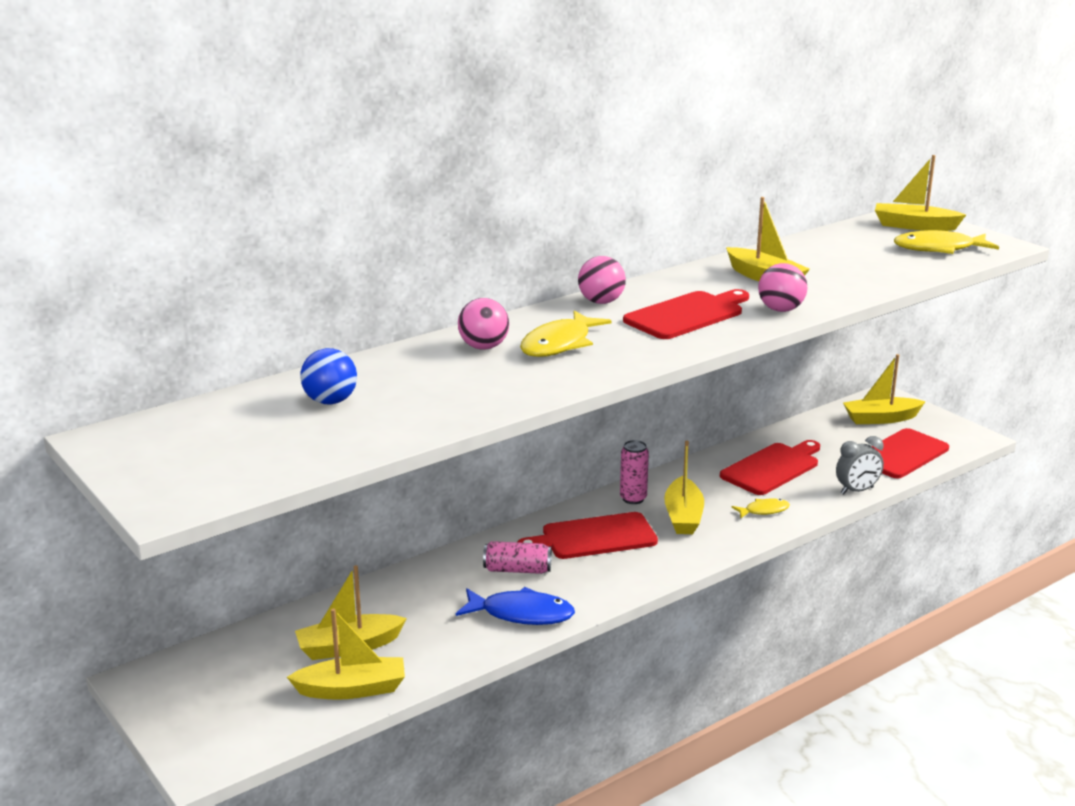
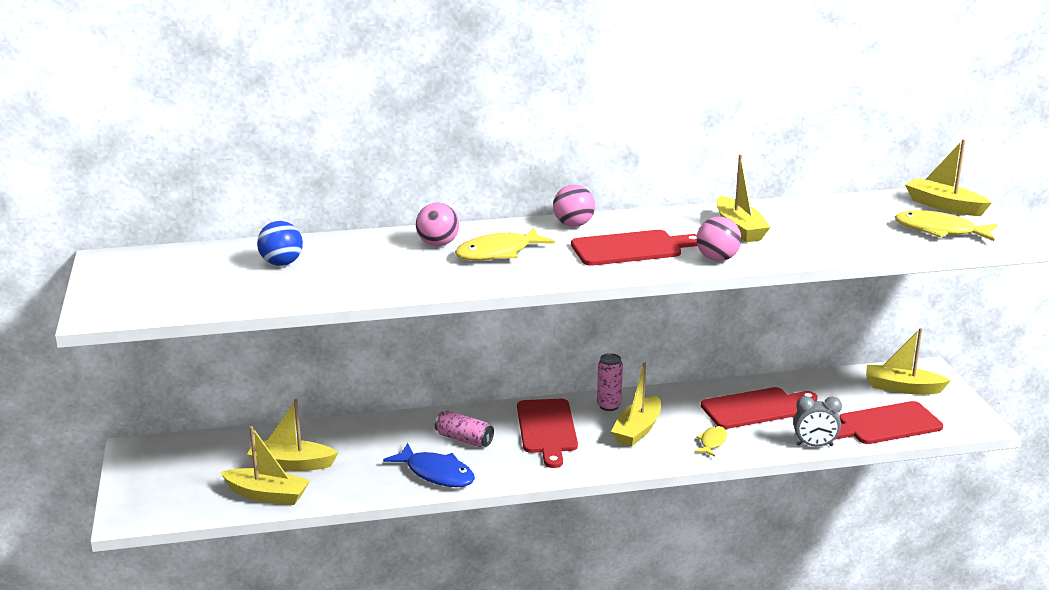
camera: 25 degrees right, 0 degrees up
(594, 537) = (547, 429): red cutting board -> red cutting board turned 105 degrees counterclockwise
(764, 510) = (712, 442): yellow fish -> yellow fish turned 75 degrees counterclockwise

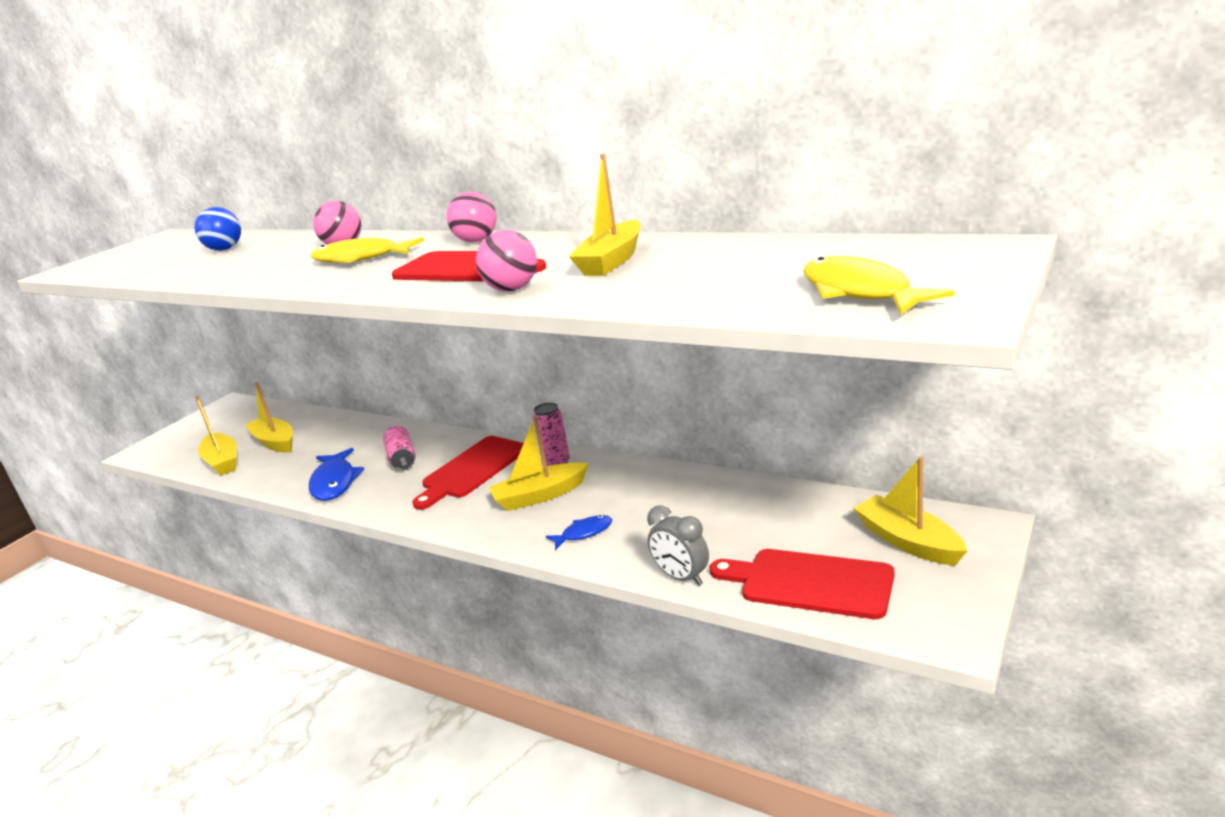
camera: 45 degrees right, 0 degrees up
(712, 442) = (584, 533): yellow fish -> blue fish
(755, 408) = (688, 510): red cutting board -> none
(944, 206) = (944, 260): yellow boat -> none

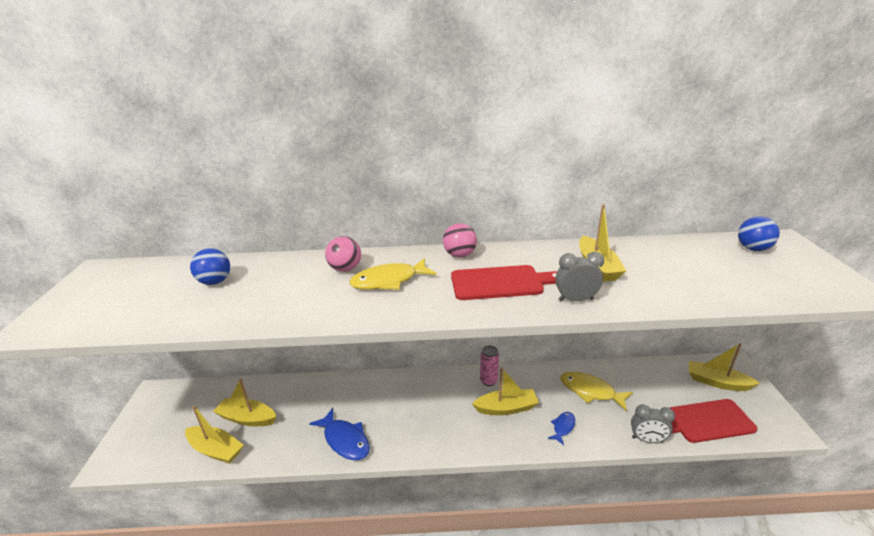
camera: 35 degrees left, 5 degrees up
(402, 458) = (376, 405): pink can -> none
(472, 470) = (439, 400): red cutting board -> none
(512, 289) = (575, 299): pink ball -> grey clock
(540, 496) = (506, 408): yellow boat -> yellow boat turned 135 degrees counterclockwise
(860, 292) = (783, 279): yellow fish -> yellow fish (590, 391)
(903, 255) = (753, 249): none -> blue ball

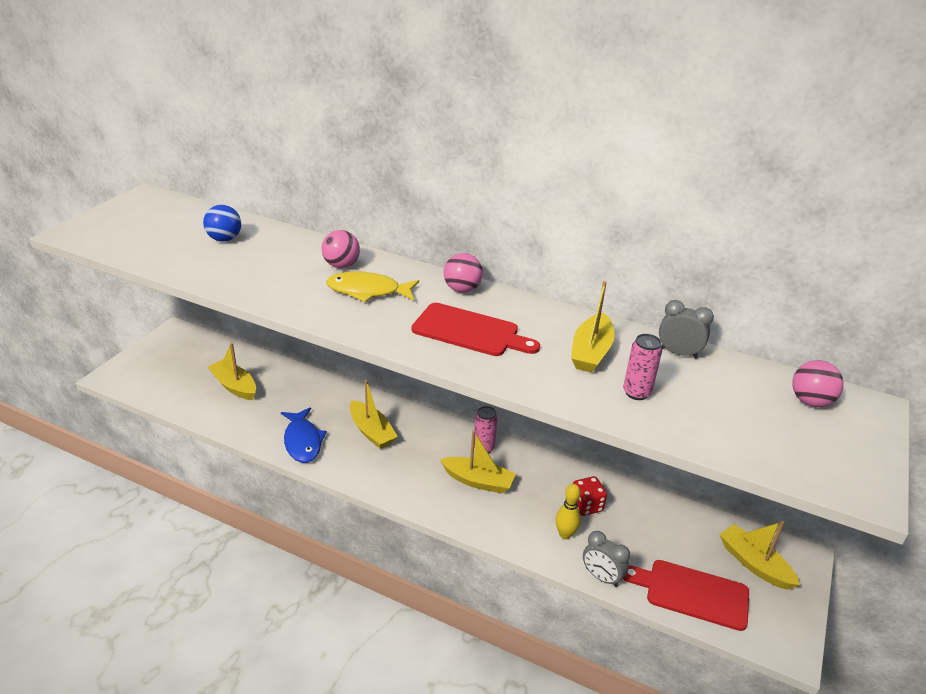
camera: 25 degrees right, 5 degrees up
(216, 450) = (193, 401): yellow boat -> yellow boat (371, 431)
(563, 427) = (520, 524): blue fish -> none
(575, 299) = (523, 374): grey clock -> grey clock (678, 353)
(590, 391) = (586, 505): yellow fish -> red dice
(597, 420) = (565, 534): none -> yellow bowling pin
(659, 282) = (636, 393): none -> pink can
(753, 249) = (810, 401): blue ball -> pink ball

